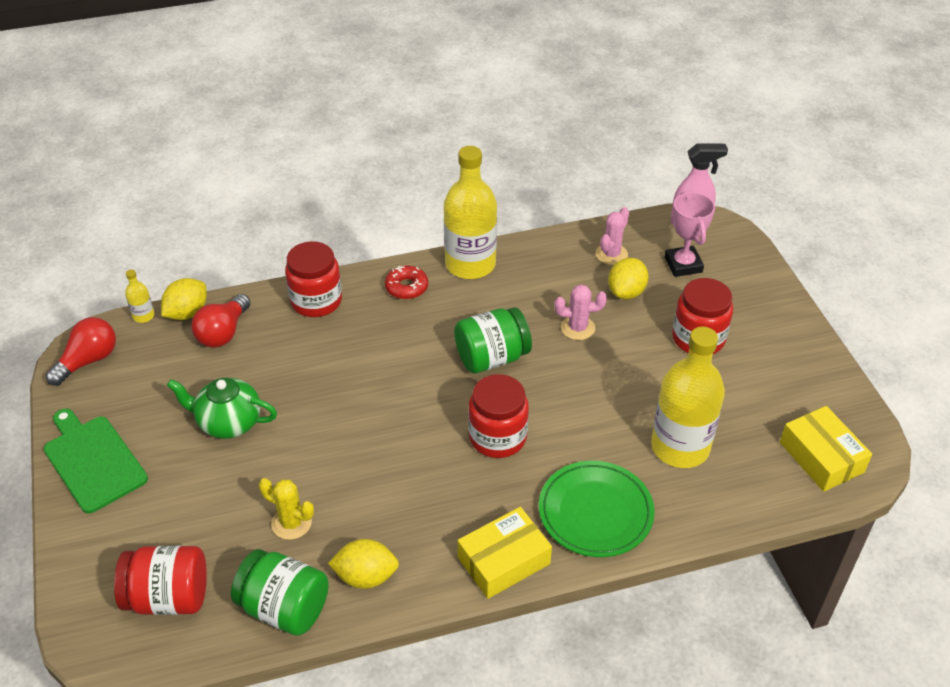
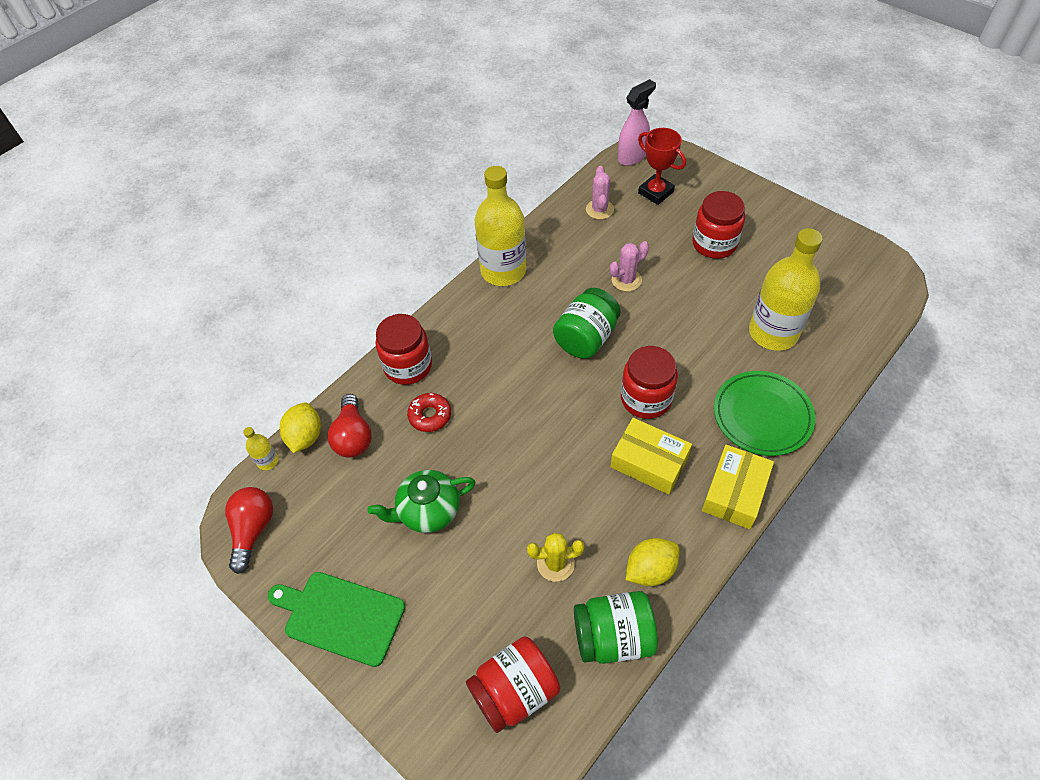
camera: 30 degrees left, 10 degrees up
(406, 287) = (471, 315): red donut -> red donut (430, 416)
(626, 292) = (635, 234): yellow lemon -> none
(683, 265) = (656, 192): pink trophy -> red trophy
(821, 457) = (864, 288): yellow box -> yellow box (649, 462)

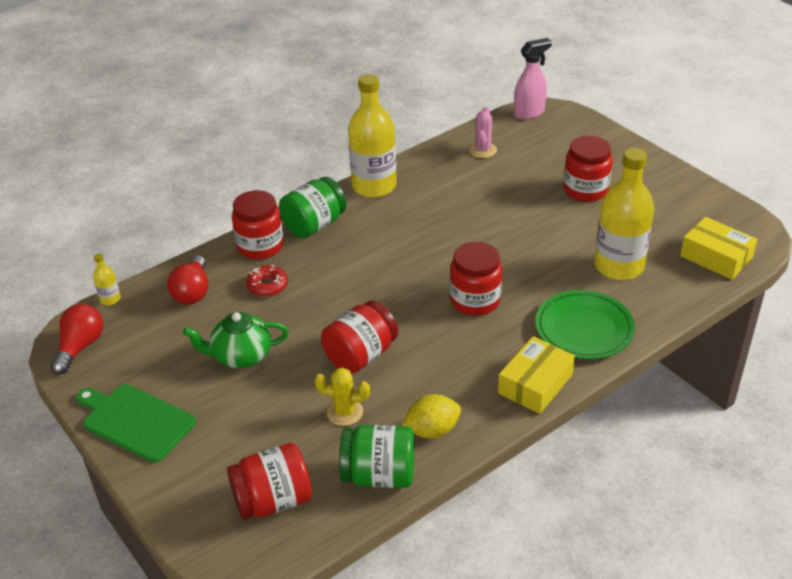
camera: 10 degrees right, 15 degrees down
(305, 437) = (150, 286): yellow lemon -> none
(551, 488) = (361, 355): none -> red jar
(586, 338) = (434, 247): green jar -> green jar (314, 225)
(626, 280) = (489, 207): pink cactus -> none
(649, 462) = (461, 349): yellow box -> yellow box (716, 257)
(656, 192) = (542, 143): red trophy -> none

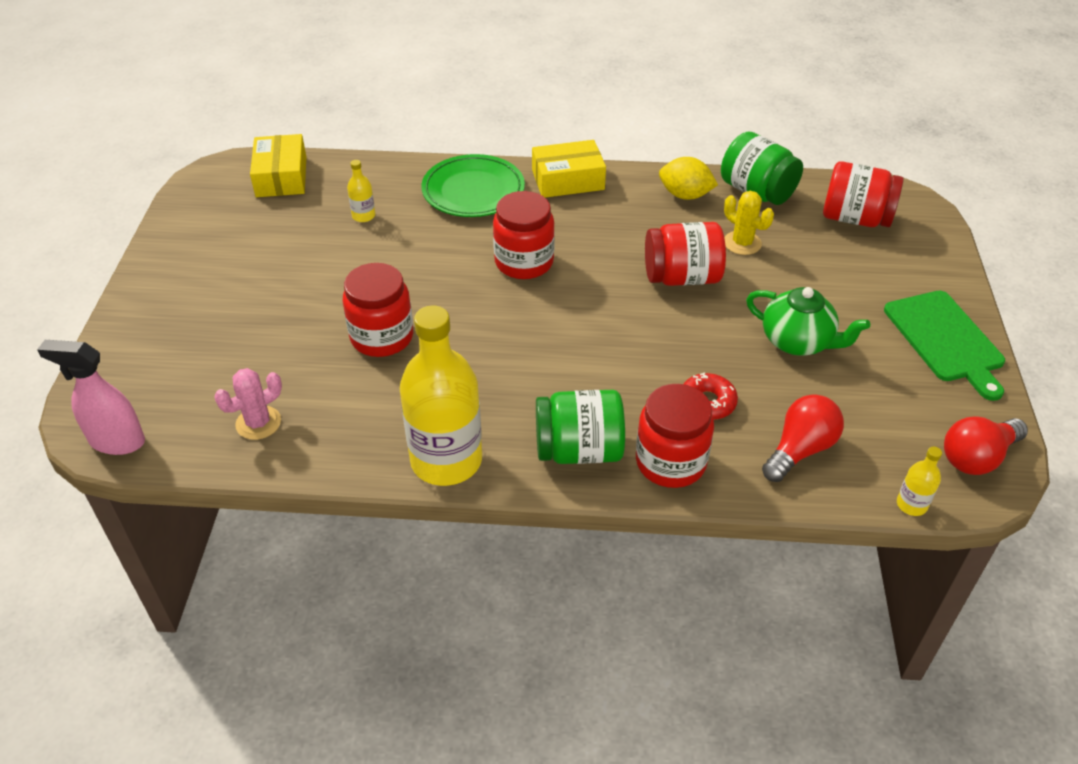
camera: 140 degrees left, 5 degrees up
(585, 190) = (256, 298): red jar -> red jar (382, 337)
(618, 266) = (363, 216): yellow bottle -> yellow bottle, size x0.41

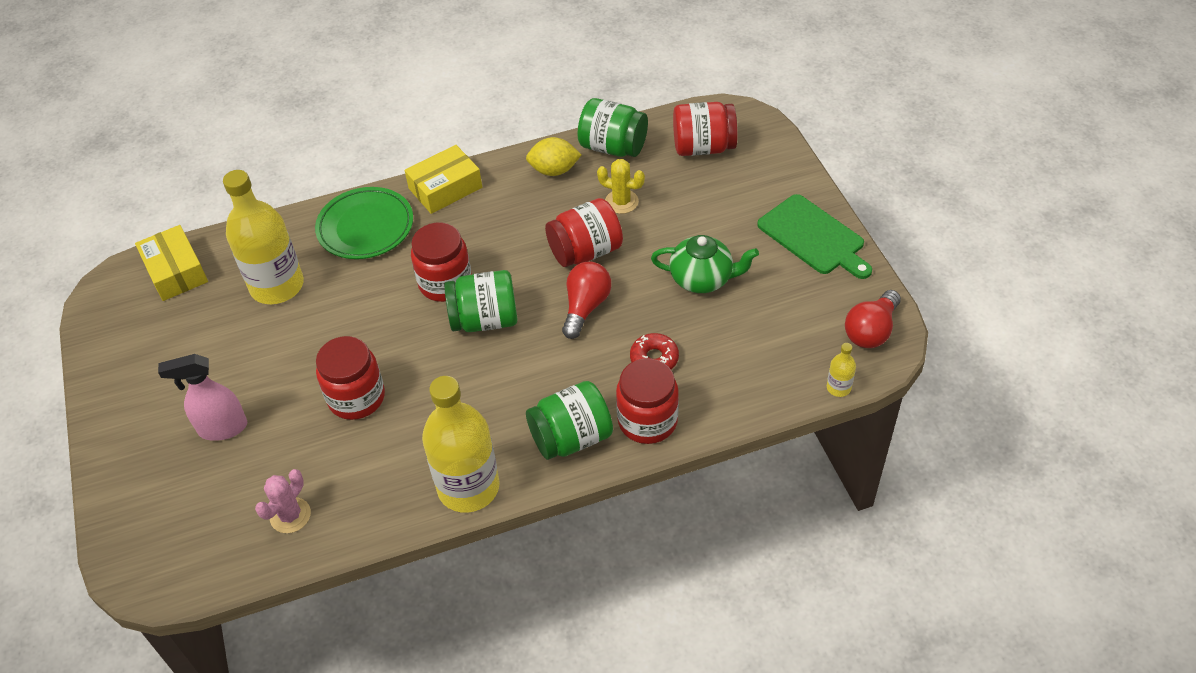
camera: 20 degrees left, 5 degrees up
(116, 441) = (172, 580): pink spray bottle -> pink spray bottle (222, 428)
(363, 216) = (277, 286): yellow bottle -> yellow bottle, size x2.43
(546, 307) = (485, 320): none -> green jar
(800, 450) = (741, 373): red light bulb -> red light bulb (585, 307)

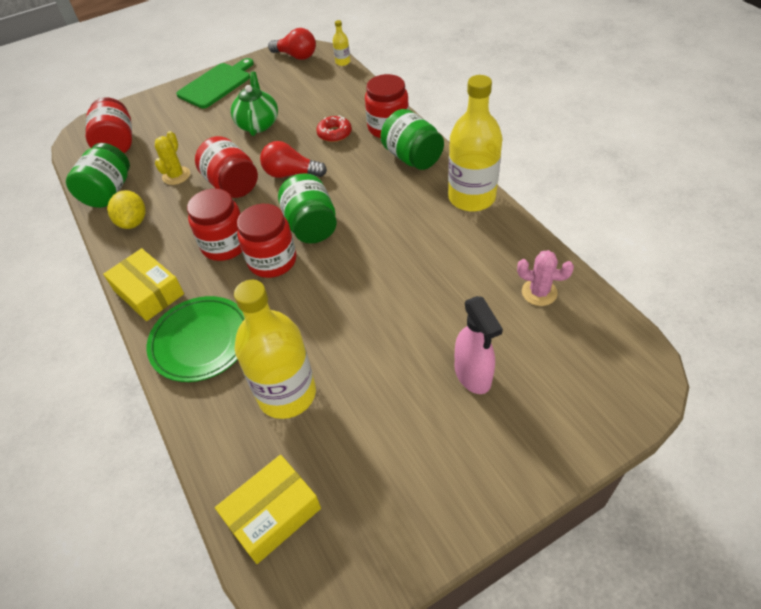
camera: 100 degrees left, 0 degrees up
(356, 397) = (410, 285): red jar -> red jar (225, 245)

